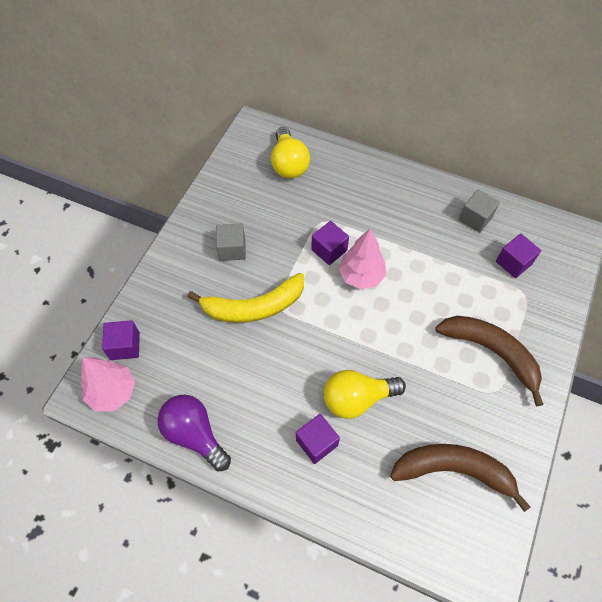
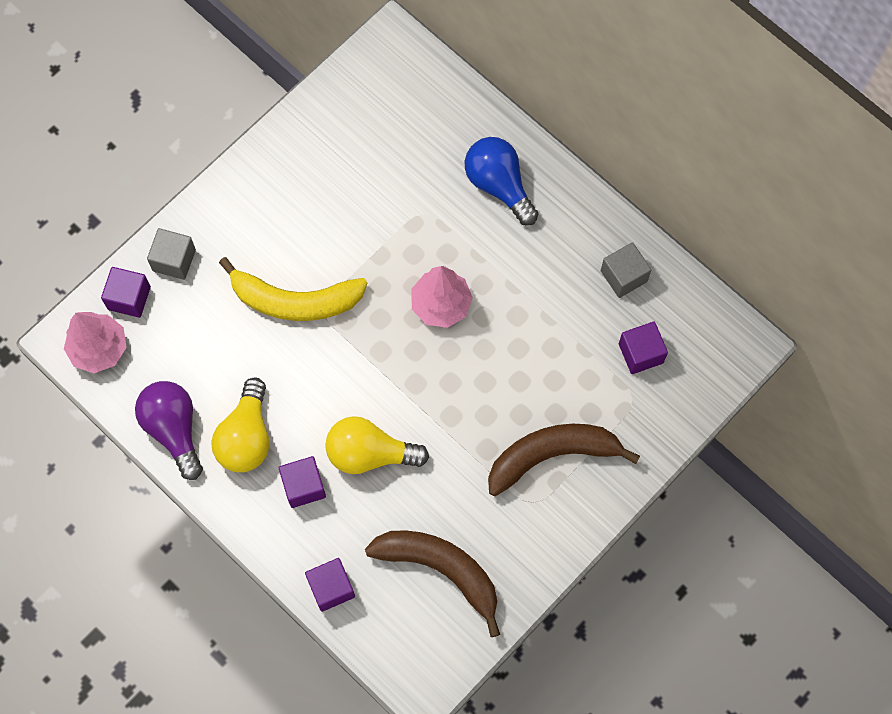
camera: 20 degrees right, 10 degrees up
(232, 249) = (297, 215): grey cube -> grey cube (174, 260)
(288, 164) = (416, 114): yellow light bulb -> yellow light bulb (246, 437)
(329, 250) = (416, 257): purple cube -> purple cube (331, 588)
(364, 189) = (499, 185): none -> blue light bulb
(491, 352) = (552, 455): brown banana -> brown banana turned 75 degrees counterclockwise

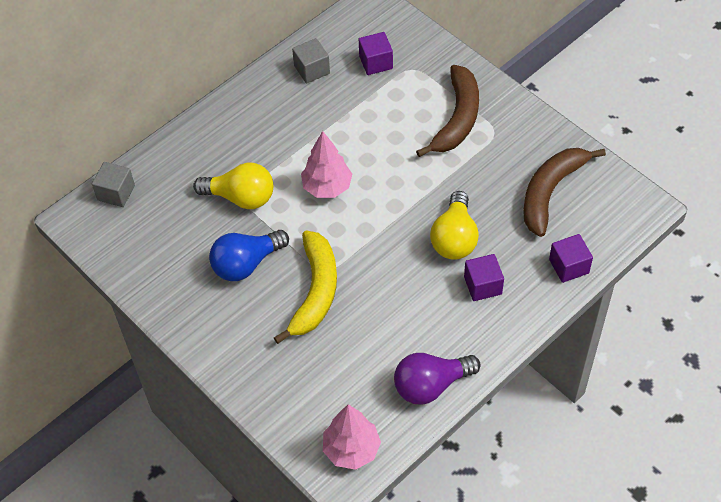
camera: 85 degrees left, 15 degrees down
(129, 298) = (302, 425): purple cube -> none
(174, 260) = (268, 387): grey cube -> grey cube (116, 193)
(246, 437) = (439, 328): yellow light bulb -> yellow light bulb (241, 197)
(499, 185) = (224, 145): blue light bulb -> blue light bulb (246, 264)
(552, 455) = (457, 119): brown banana -> brown banana turned 150 degrees counterclockwise

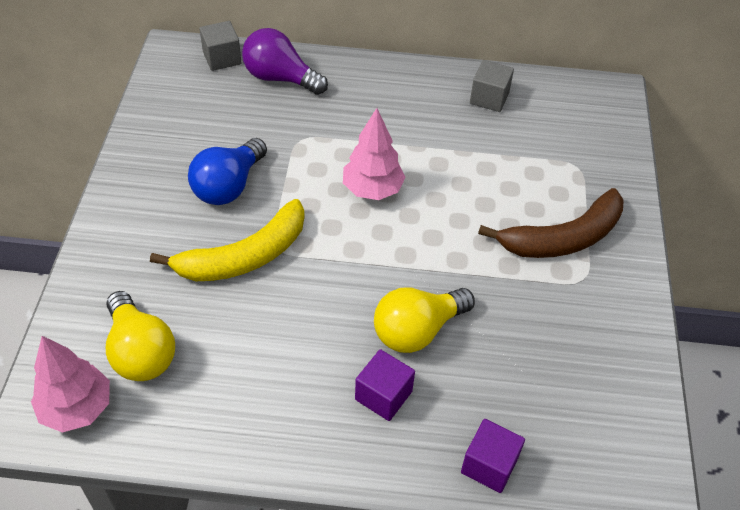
camera: 45 degrees right, 5 degrees down
(241, 197) = (298, 137): yellow light bulb -> yellow light bulb (140, 352)
(246, 264) = (228, 186): blue light bulb -> blue light bulb turned 75 degrees counterclockwise
(376, 62) = (551, 136): purple cube -> none
(431, 385) = (214, 430): purple light bulb -> purple light bulb (280, 78)
(551, 192) = (567, 381): brown banana -> none

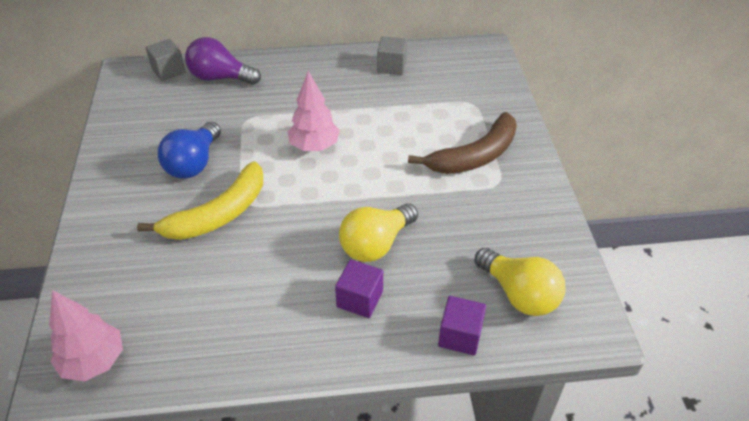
camera: 10 degrees left, 5 degrees down
(140, 352) = (142, 305): yellow light bulb -> yellow light bulb (519, 294)

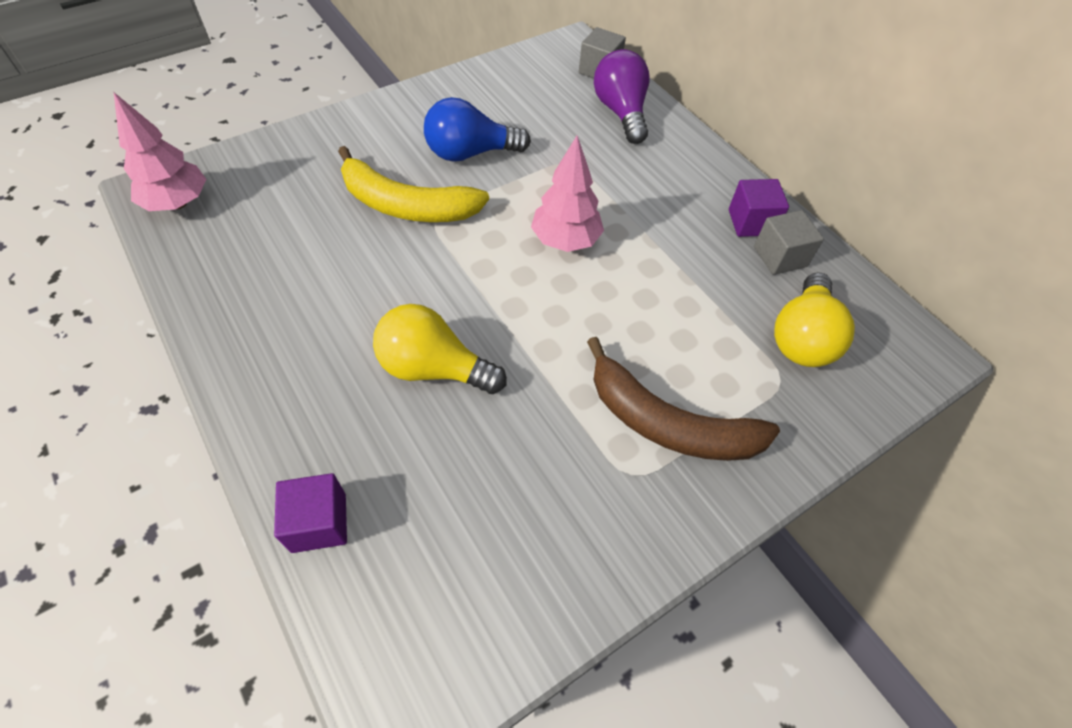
camera: 60 degrees right, 10 degrees up
(360, 299) = (337, 386): purple cube -> purple cube (751, 222)
(519, 294) = (422, 577): yellow light bulb -> yellow light bulb (802, 337)

